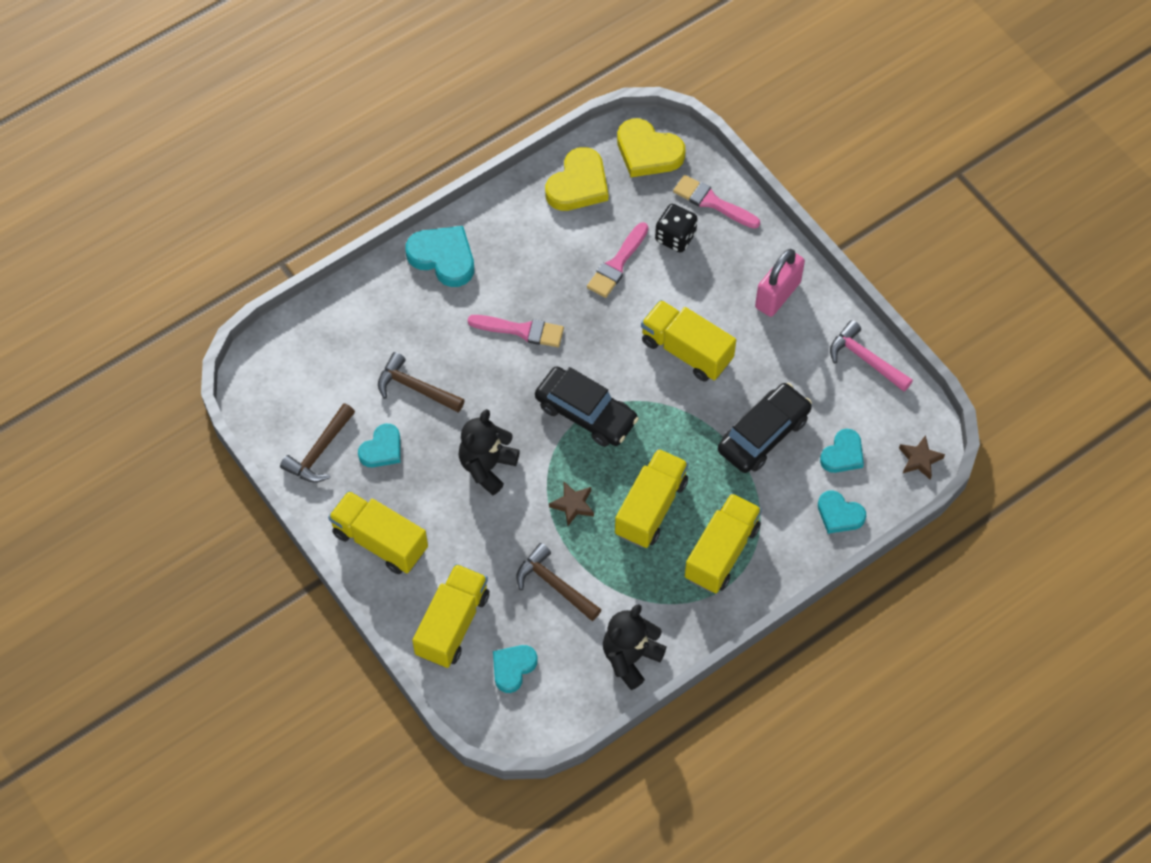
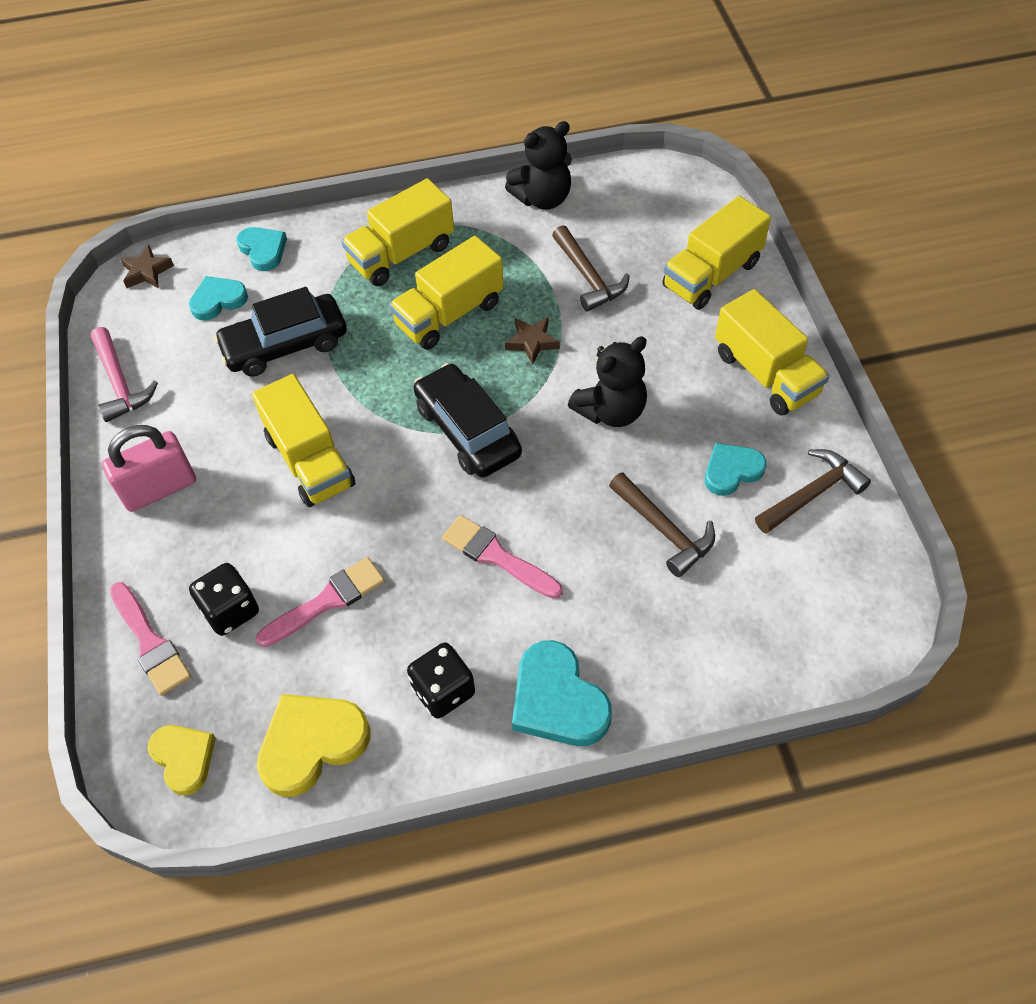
camera: 155 degrees left, 5 degrees down
(513, 668) = (663, 222): turquoise heart -> none
(515, 239) = (443, 690): none -> black dice
(648, 152) = (184, 758): yellow heart -> yellow heart, size x0.64

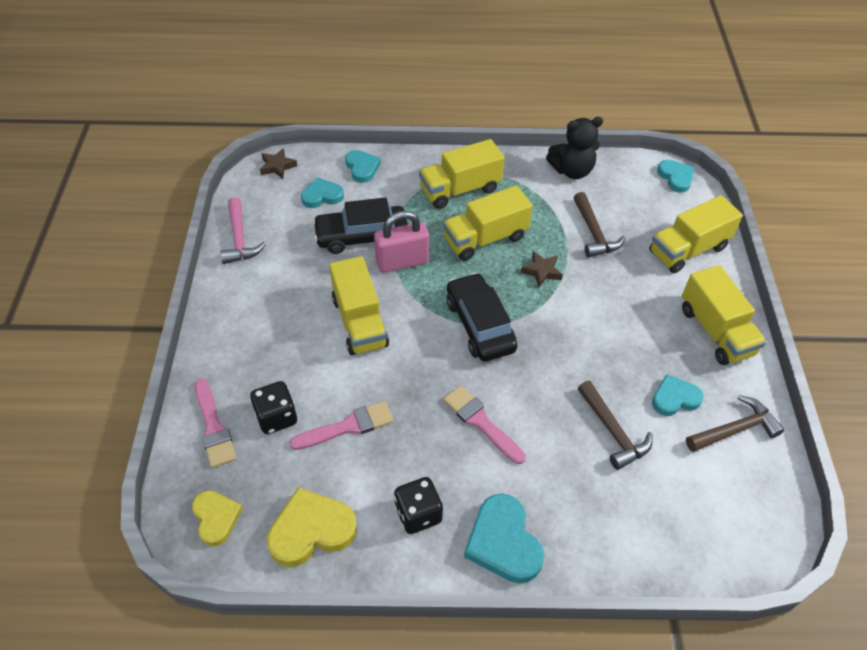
camera: 10 degrees right, 5 degrees down
(159, 488) = (248, 318): pink padlock -> pink padlock (402, 262)
(611, 411) = (590, 333): black teddy bear -> none
(677, 181) = (675, 177): none -> turquoise heart

